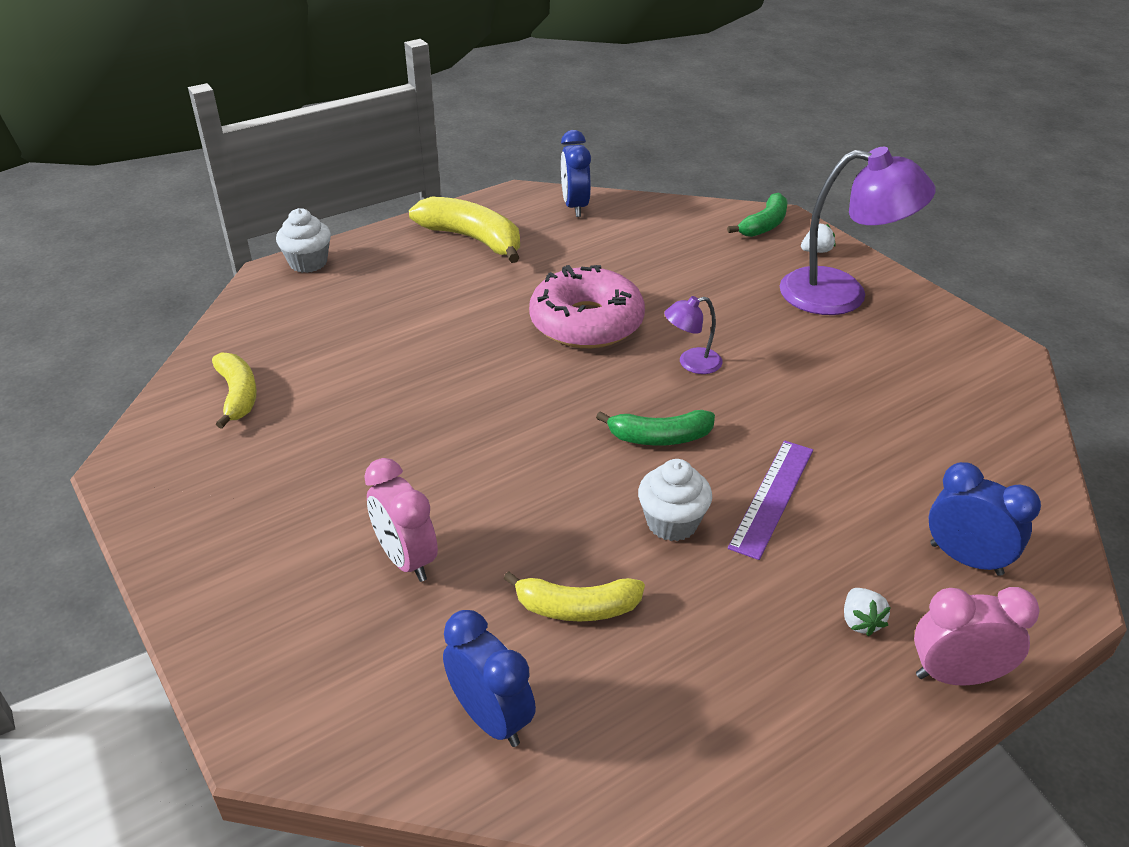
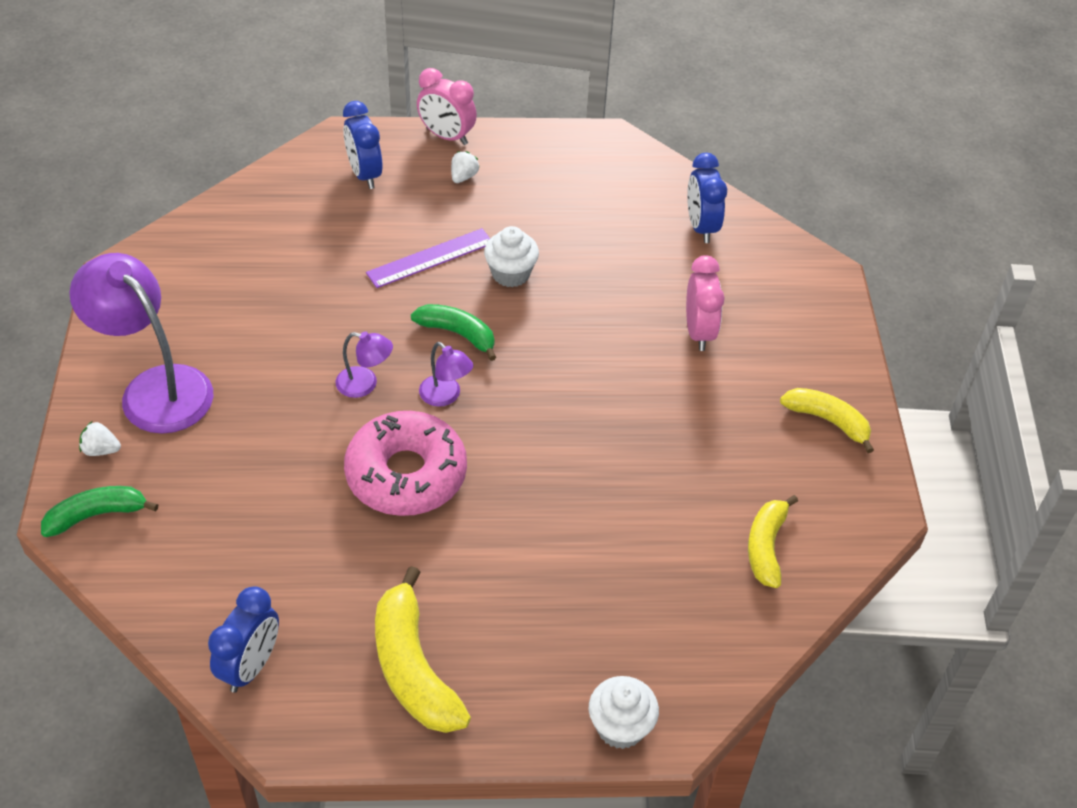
camera: 150 degrees left, 10 degrees up
(577, 608) = (613, 255): yellow banana -> yellow banana (828, 421)
(614, 384) = (445, 396): none -> purple lamp

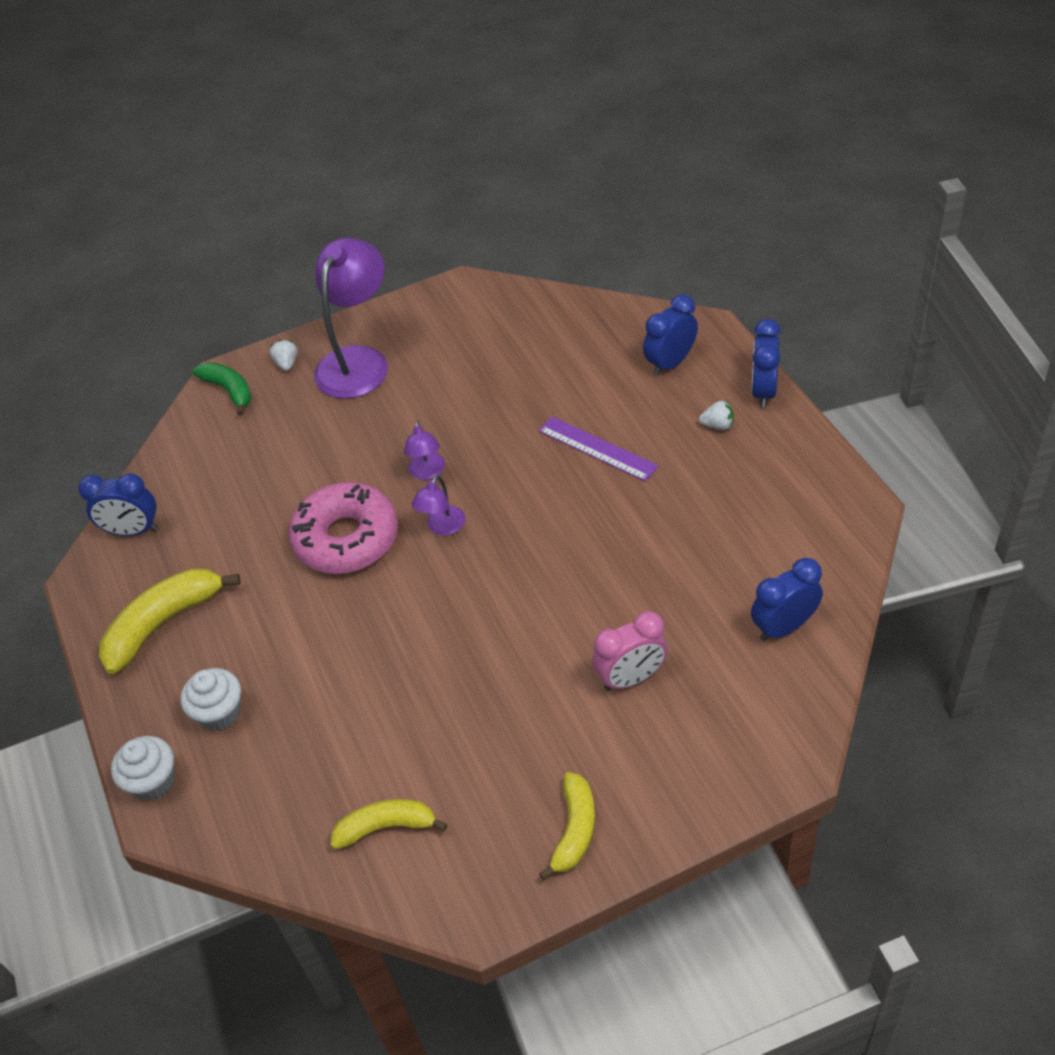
camera: 75 degrees right, 0 degrees up
(447, 136) = (763, 391): pink clock -> blue clock
(458, 334) = (518, 505): green banana -> none
(510, 274) = (615, 509): white cupcake -> white cupcake (219, 713)

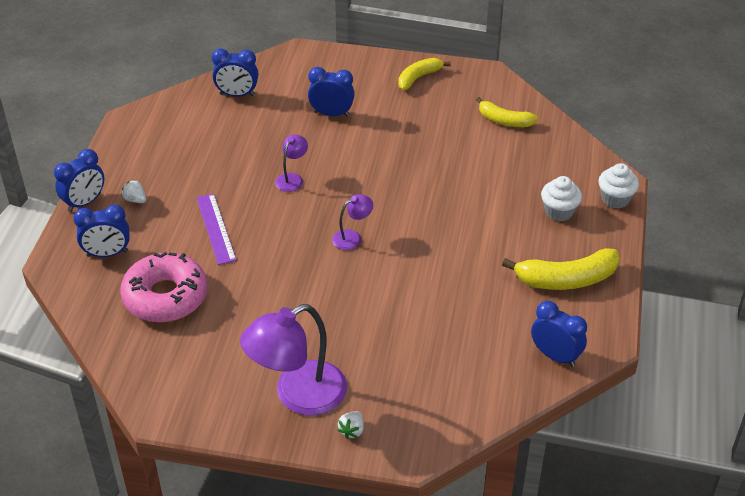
camera: 150 degrees left, 5 degrees down
(229, 390) = (414, 434): green banana -> none
(346, 538) = (415, 265): pink donut -> pink donut (165, 296)
(427, 472) = (329, 277): purple lamp -> purple lamp (292, 178)
(631, 678) = (331, 114): pink clock -> blue clock

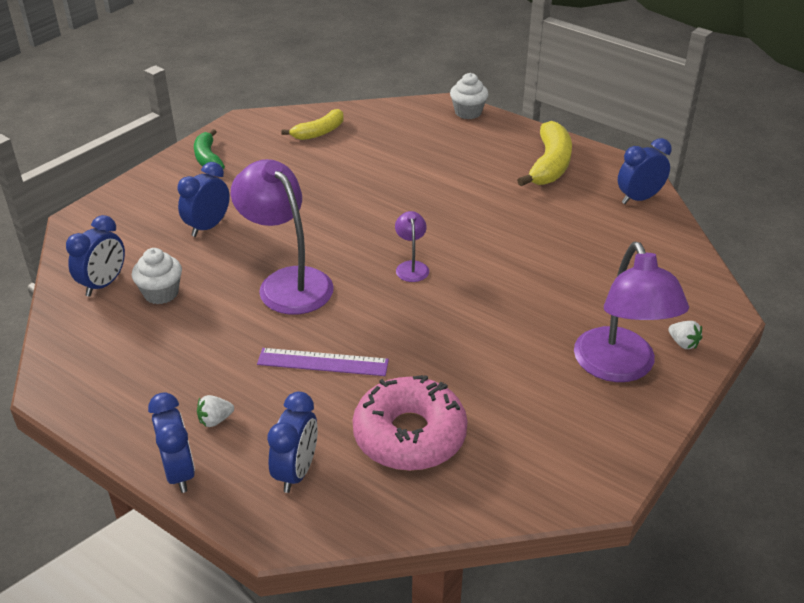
camera: 65 degrees left, 5 degrees down
(292, 178) = (287, 282): purple lamp -> purple lamp, size x2.15
(418, 78) = (208, 158): yellow banana -> green banana
(559, 211) = (463, 143): white cupcake -> white cupcake (161, 293)

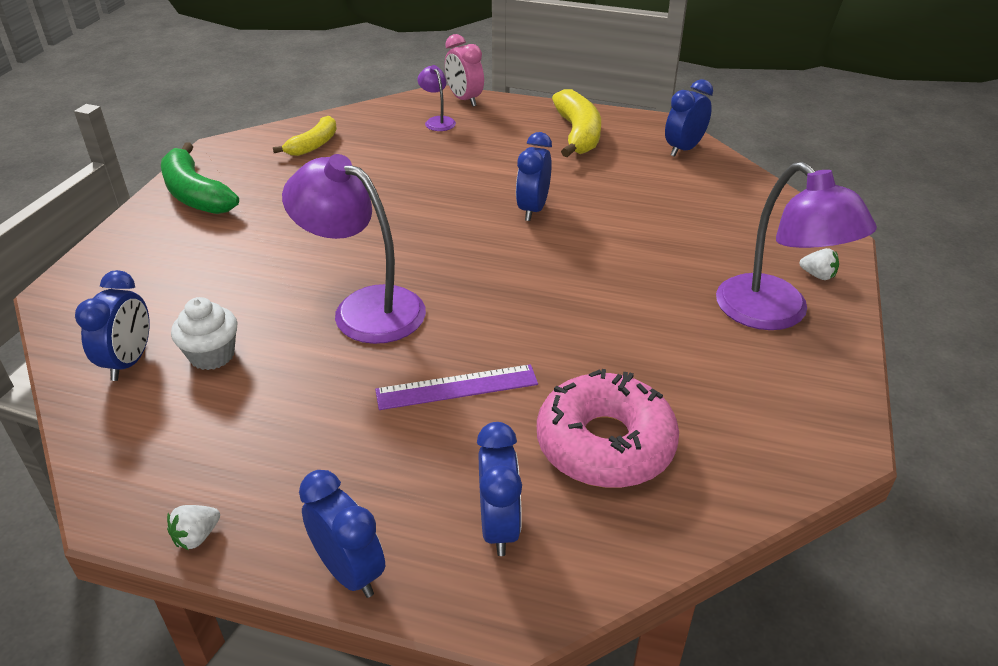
camera: 20 degrees left, 0 degrees up
(208, 158) = (195, 194): green banana -> green banana, size x1.55
(208, 227) = (234, 267): blue clock -> blue clock (533, 209)
(215, 420) = (362, 491): white strawberry -> white strawberry (197, 536)
(411, 267) = (496, 261): purple lamp -> purple lamp (437, 121)
(468, 112) = (464, 100): white cupcake -> pink clock

